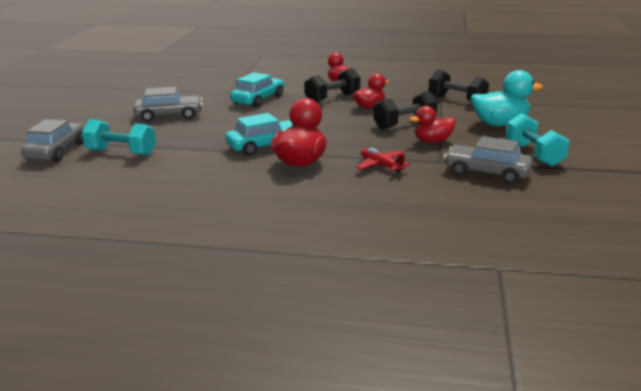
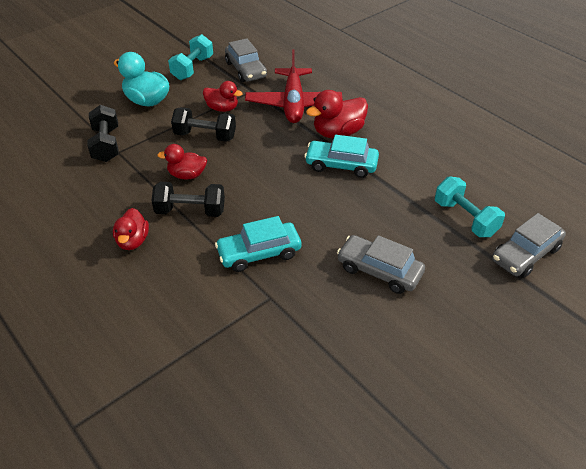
camera: 140 degrees left, 20 degrees up
(381, 166) = (293, 104): red plane -> red plane, size x2.02

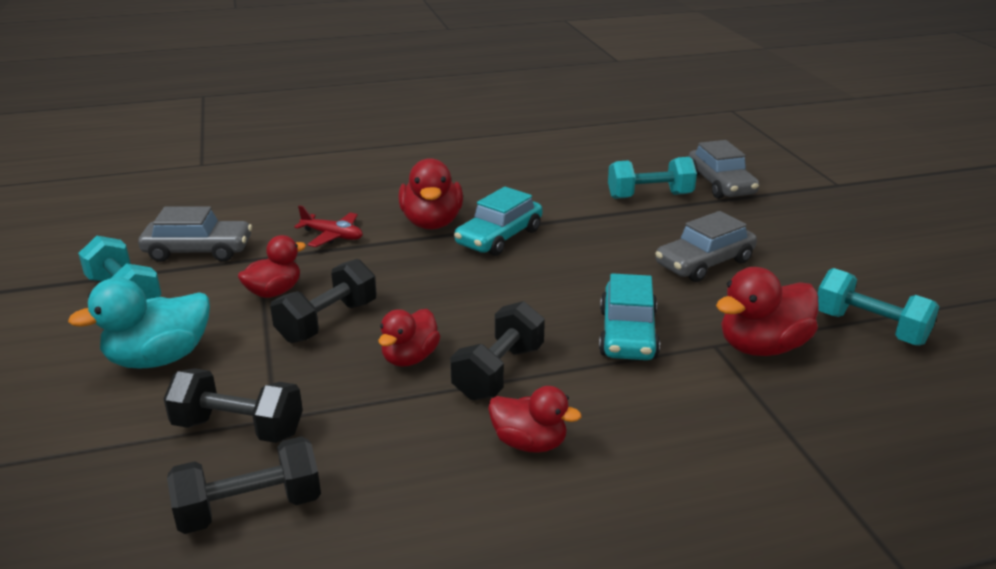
camera: 65 degrees left, 15 degrees down
(55, 170) = (250, 508): none -> black dumbbell
(281, 322) = (762, 347): none -> red duck
(293, 104) = (332, 236): red plane -> red plane, size x0.50
(344, 383) = (869, 328): none -> turquoise dumbbell

